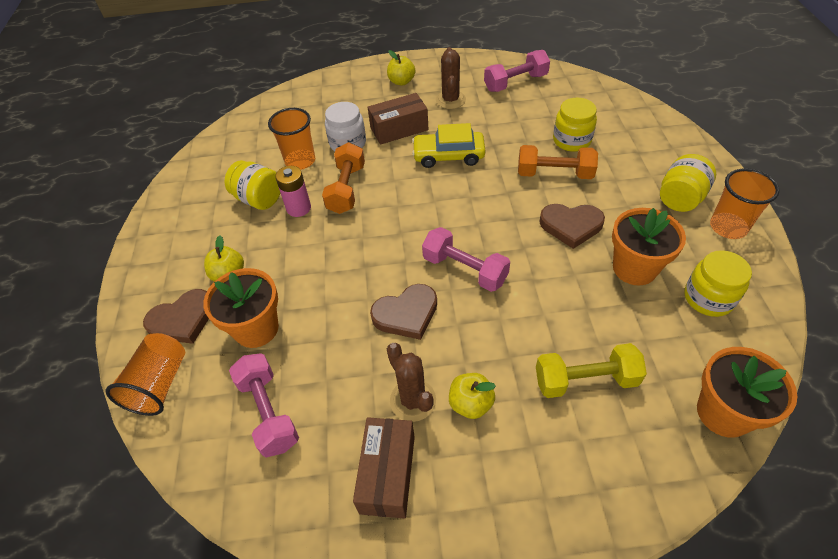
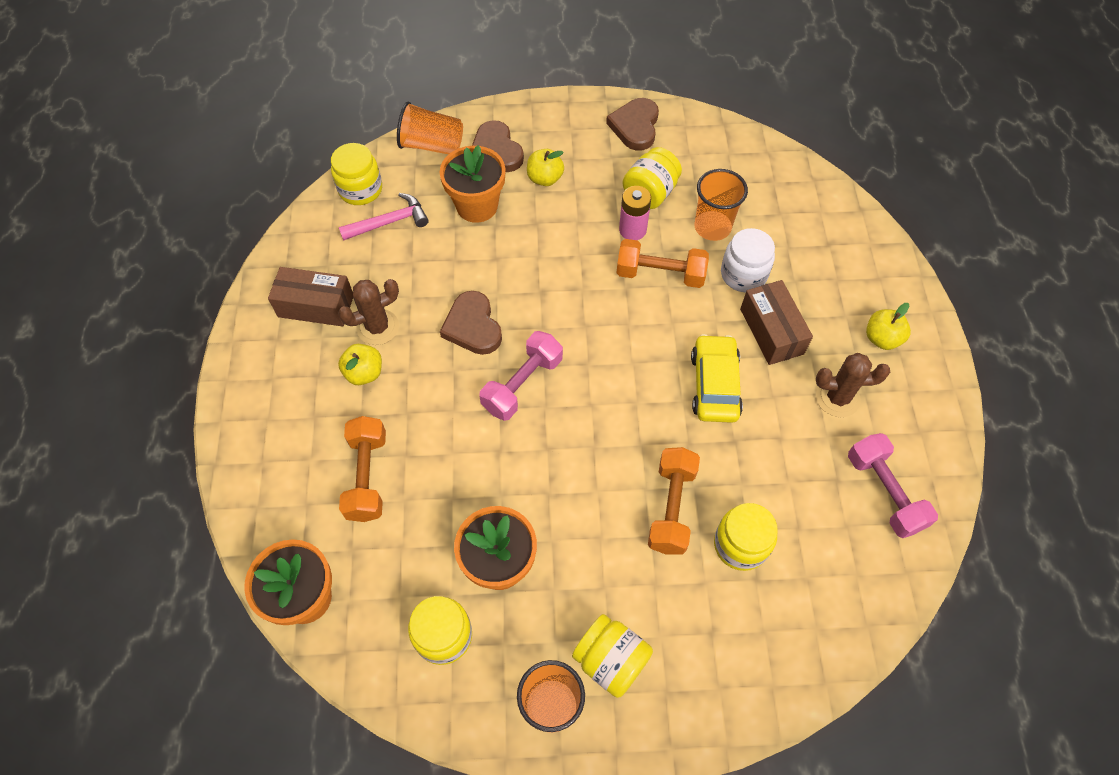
camera: 90 degrees right, 10 degrees up
(214, 454) = (360, 189): none -> yellow jar
(269, 412) = (389, 222): pink dumbbell -> pink hammer
(571, 226) = (575, 508): brown heart -> brown heart (635, 126)
(585, 380) = (367, 476): yellow dumbbell -> orange dumbbell

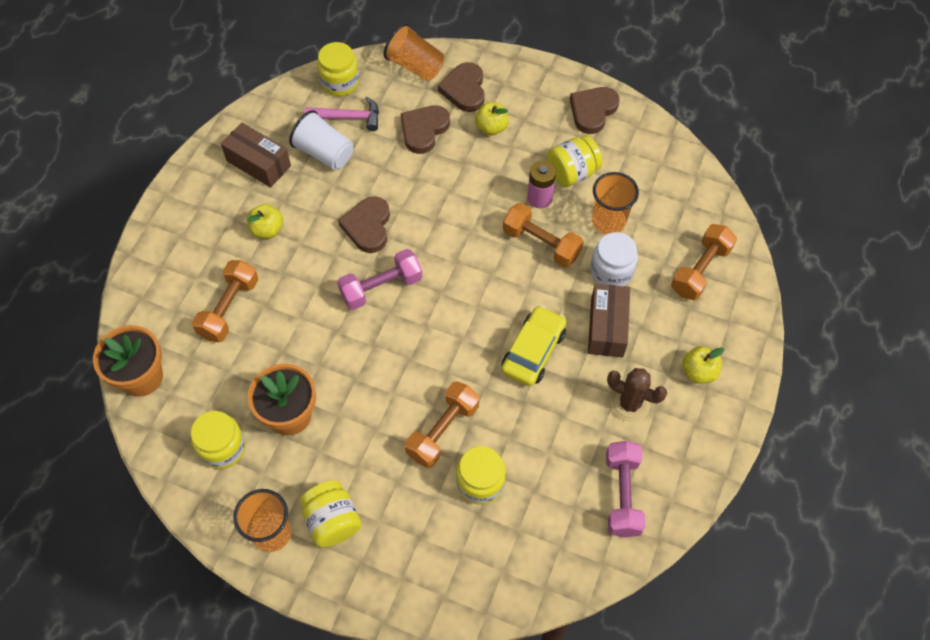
camera: 25 degrees right, 0 degrees up
(377, 327) = (295, 198): brown cactus -> none
(383, 268) = (324, 153): none -> white cup
(477, 206) = (424, 130): orange flower pot -> brown heart
(825, 240) = (700, 270): none -> orange dumbbell

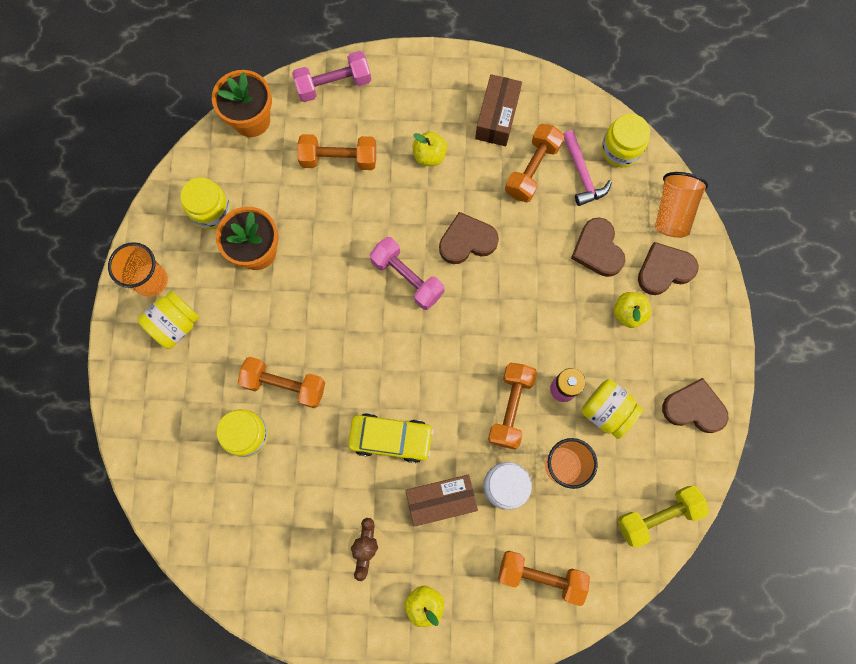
camera: 70 degrees right, 15 degrees up
(324, 153) = (532, 170): white cup -> orange dumbbell
(424, 130) = (597, 249): brown heart -> brown heart turned 120 degrees counterclockwise
(622, 494) = (275, 565): pink dumbbell -> pink dumbbell (333, 85)
(675, 167) = (657, 516): none -> yellow dumbbell

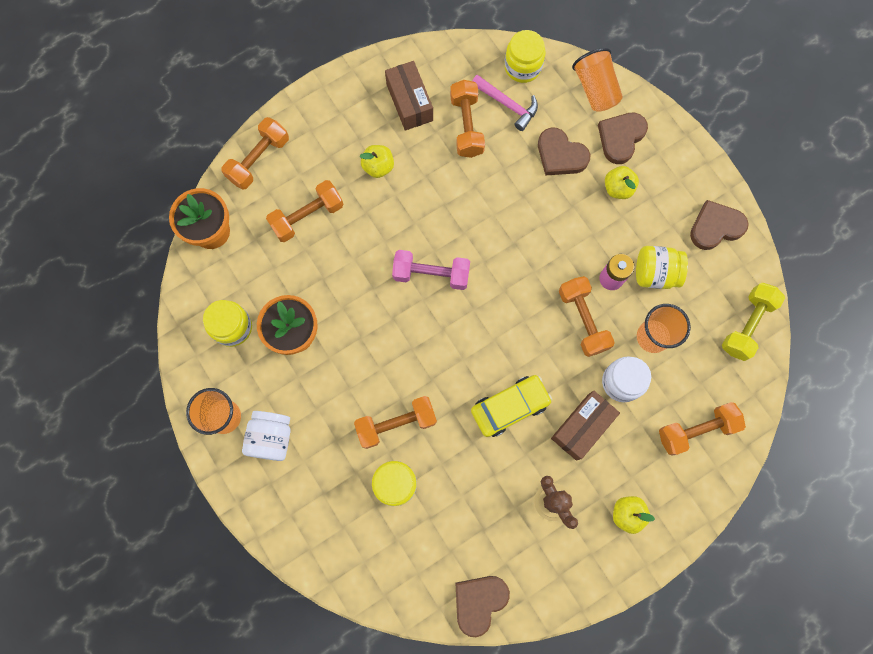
camera: 35 degrees left, 0 degrees up
(175, 324) = (271, 438): yellow jar -> white jar
(333, 85) = (259, 160): pink dumbbell -> orange dumbbell
(467, 241) = (456, 214): brown heart -> brown heart (479, 602)

